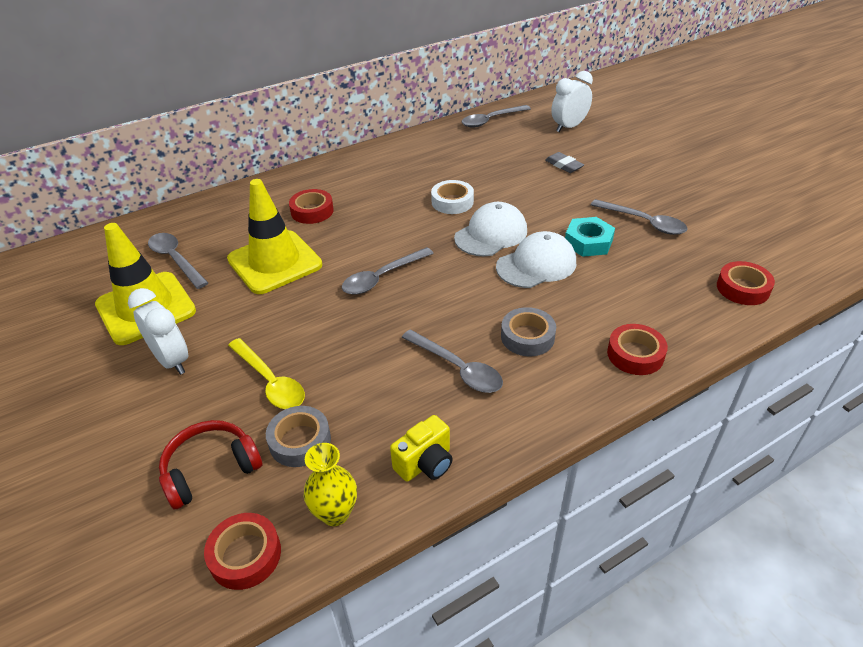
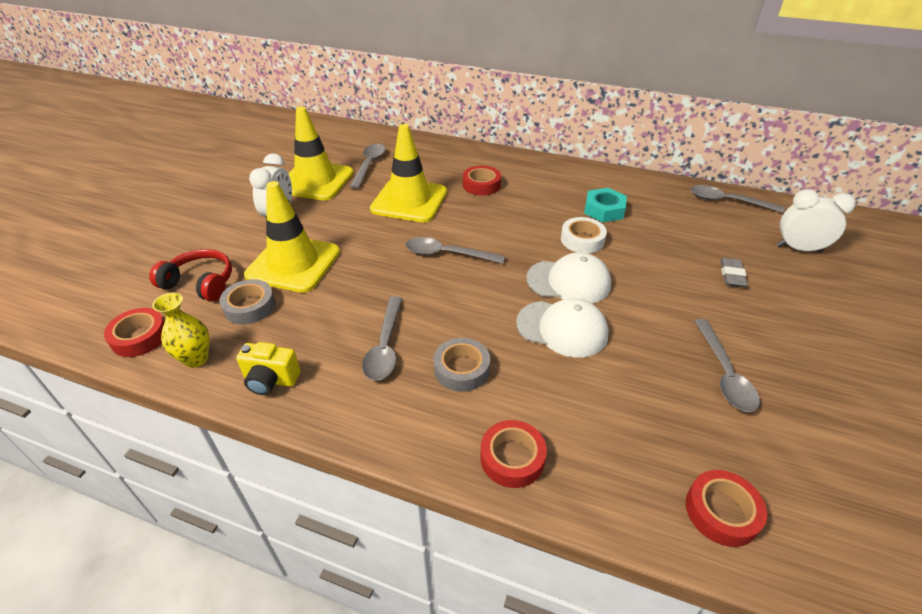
camera: 50 degrees right, 0 degrees up
(270, 381) = (293, 263): yellow spoon -> yellow traffic cone
(588, 242) = (637, 347): turquoise nut -> turquoise nut (604, 210)

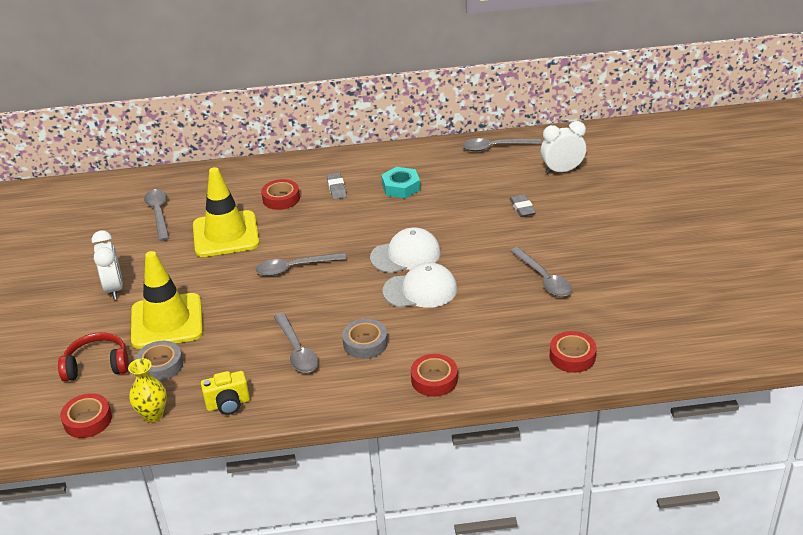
camera: 25 degrees left, 5 degrees down
(315, 181) = (118, 246): yellow traffic cone -> none
(539, 191) = (336, 188): none -> grey eraser
(582, 240) = (397, 218): white tape -> none

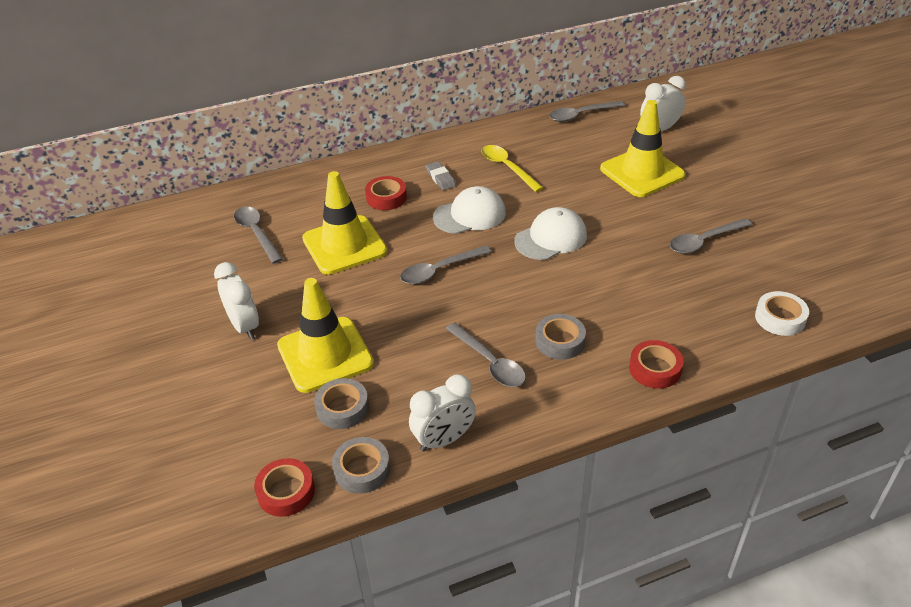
camera: 15 degrees left, 5 degrees up
(97, 365) = (266, 421): red headphones -> none
(153, 415) = (362, 469): yellow vase -> grey tape
(228, 404) = (444, 440): yellow camera -> white clock
(401, 187) = (507, 168): turquoise nut -> yellow spoon
(420, 290) = (586, 273): white cap -> white cap (470, 215)
(522, 208) = (642, 172): grey eraser -> yellow traffic cone
(543, 278) = (704, 241): grey spoon -> grey spoon turned 105 degrees clockwise
(572, 356) = (780, 318): red tape -> white tape

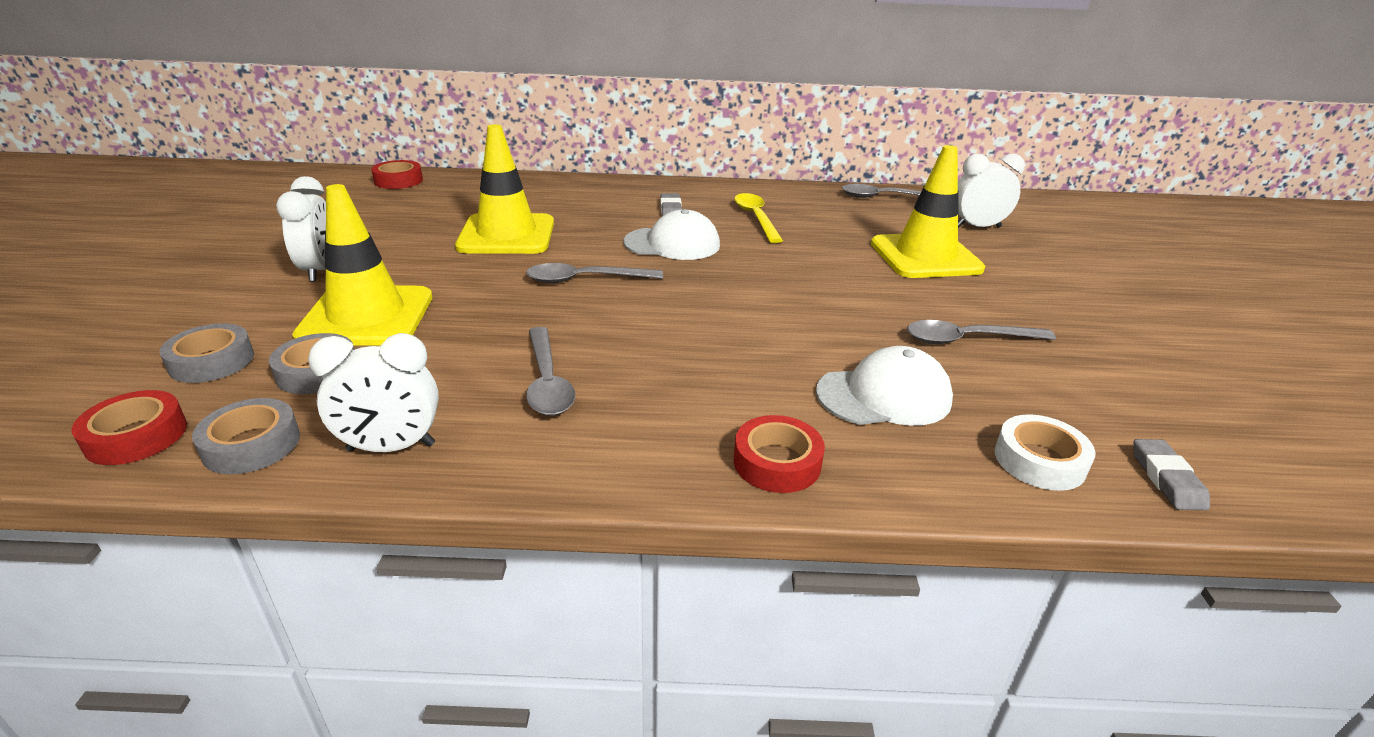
camera: 20 degrees right, 10 degrees down
(257, 233) = (432, 207): grey spoon -> none
(386, 197) = (595, 211): red tape -> red tape (398, 181)
(551, 238) = (751, 285): white cap -> white cap (884, 396)
(560, 341) = (664, 387): grey tape -> grey tape (212, 361)
(841, 307) = (1167, 479): none -> grey eraser

